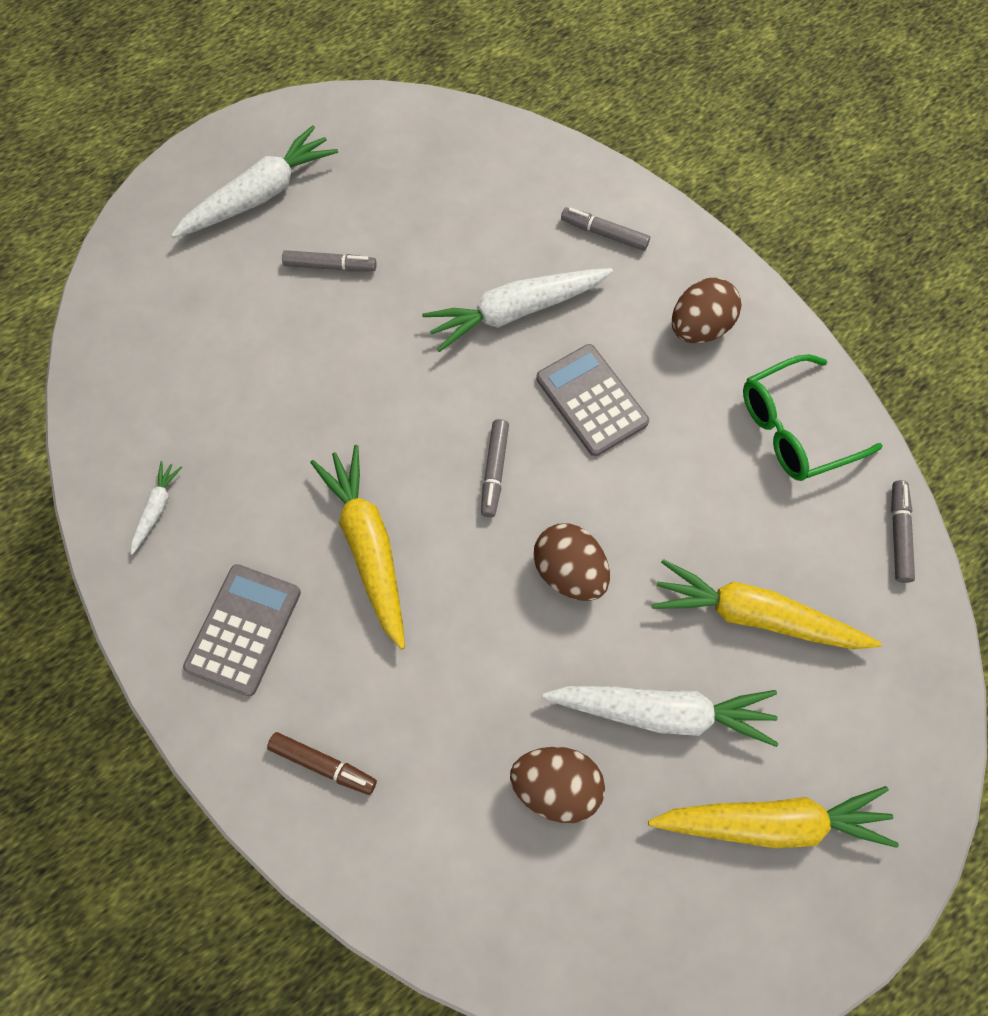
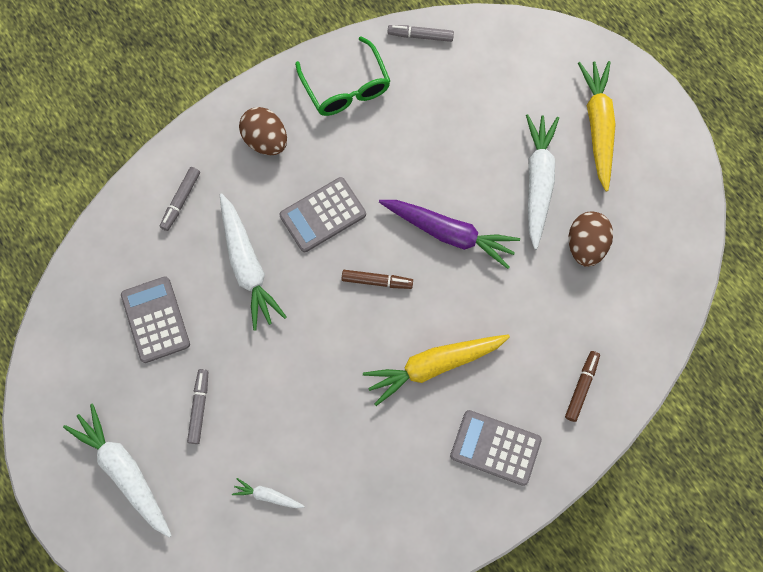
camera: 90 degrees left, 5 degrees up
(157, 508) = (407, 522): white carrot -> white carrot (267, 495)
(444, 215) = (156, 319): none -> grey calculator
(494, 471) = (377, 281): grey marker -> brown marker
(569, 571) = (449, 233): brown egg -> purple carrot
(754, 615) = (475, 124): yellow carrot -> none

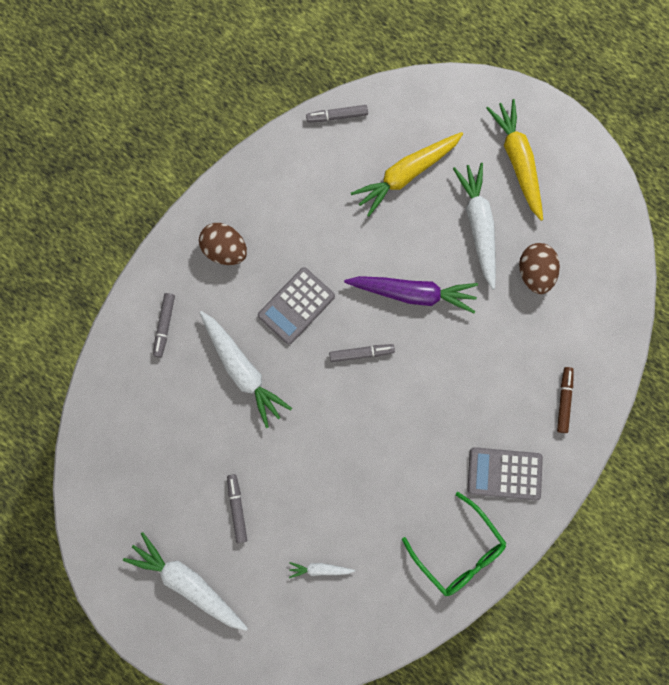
camera: 15 degrees left, 5 degrees up
(156, 319) = (174, 440): grey calculator -> none
(346, 87) = (283, 182): green glasses -> green glasses (459, 551)
(377, 281) = (361, 353): brown marker -> grey marker
(433, 366) = (432, 416): yellow carrot -> yellow carrot (406, 175)

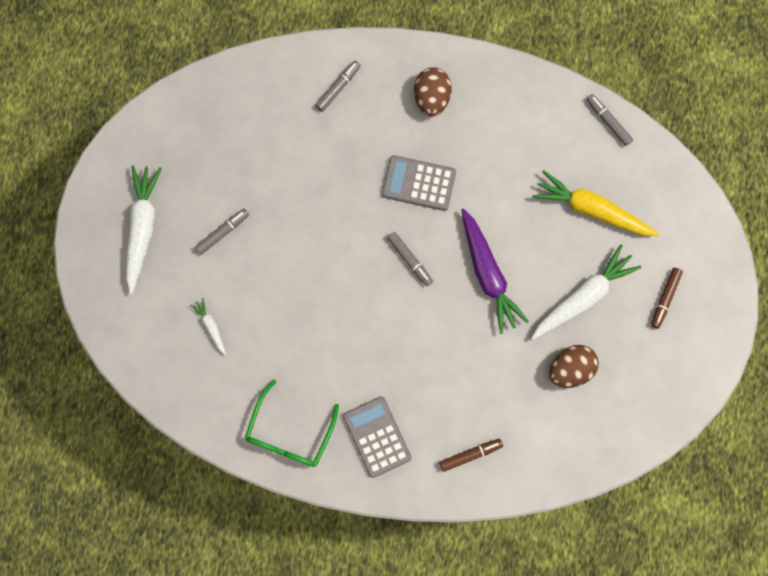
camera: 60 degrees right, 0 degrees up
(165, 326) = (338, 88): grey marker -> grey marker turned 150 degrees clockwise
(242, 370) = (338, 171): white carrot -> none
(517, 161) = (665, 299): yellow carrot -> brown marker

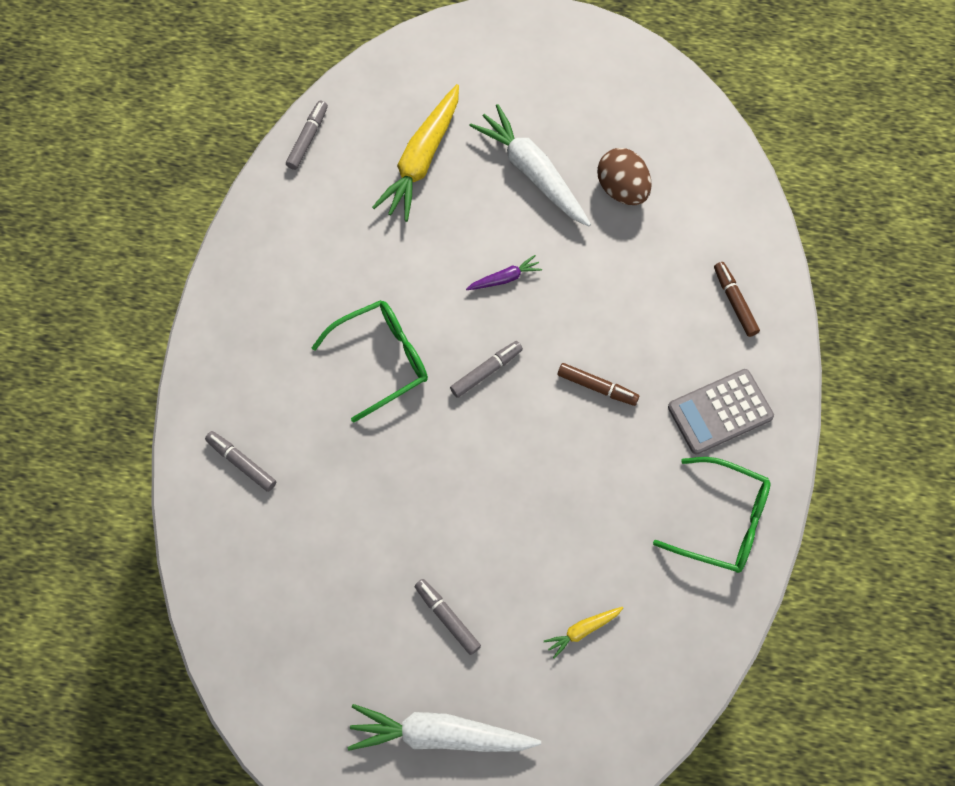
camera: 90 degrees left, 10 degrees down
(211, 327) = (582, 630): white carrot -> yellow carrot
(418, 183) = (382, 360): grey calculator -> green glasses
(431, 98) = (264, 343): brown egg -> none
(488, 274) = (505, 278): purple carrot -> purple carrot, size x0.47
(608, 121) = (308, 138): grey marker -> grey marker turned 150 degrees clockwise
(665, 299) = (533, 86): brown marker -> brown marker (597, 387)

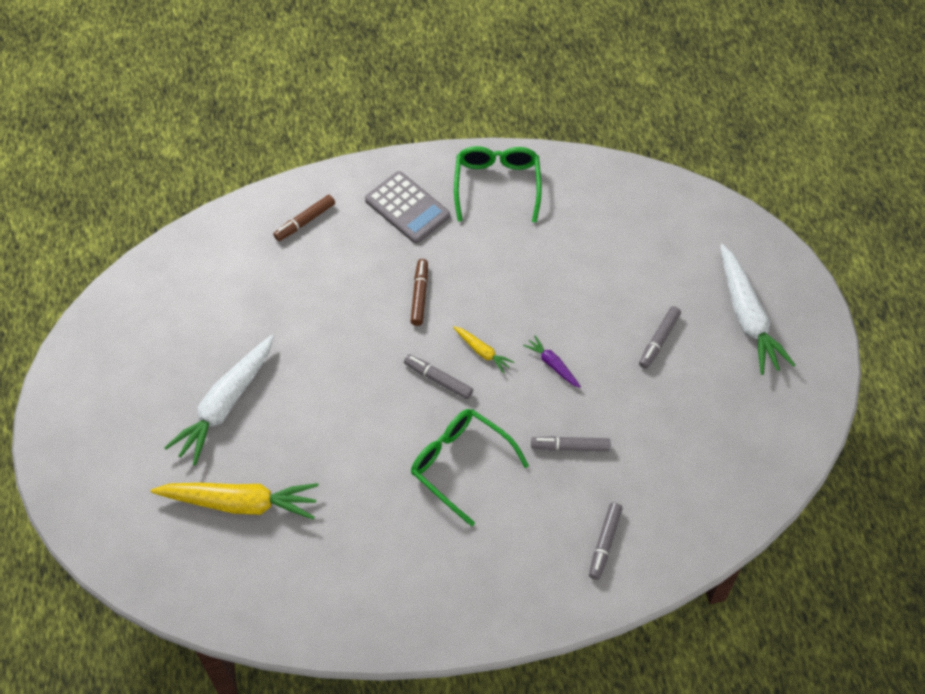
camera: 110 degrees left, 10 degrees down
(308, 138) = (247, 618): grey marker -> grey marker (570, 447)
(505, 278) = (343, 393): purple carrot -> purple carrot (552, 365)
(582, 630) = (623, 250): yellow carrot -> yellow carrot (482, 352)
(622, 189) = (221, 329): brown egg -> none

